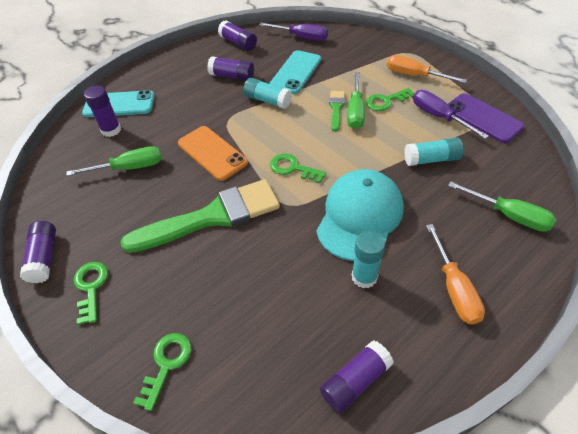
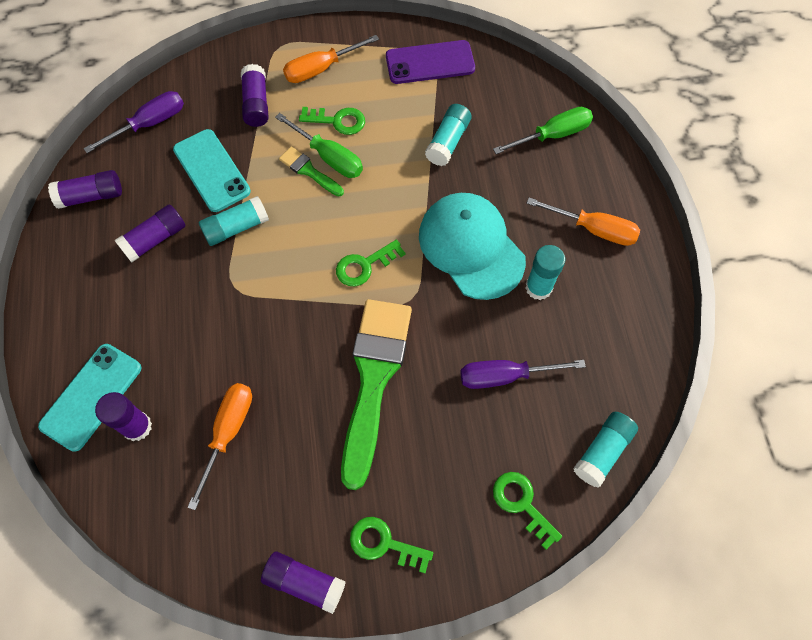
camera: 60 degrees left, 15 degrees up
(129, 168) = (228, 432): green screwdriver -> orange screwdriver
(212, 153) = (277, 331): orange phone -> none
(249, 406) = (602, 451): none -> turquoise glue stick
(355, 381) = (628, 358): purple glue stick -> purple glue stick (256, 104)
(386, 101) = (338, 121): green key -> green key turned 90 degrees counterclockwise
(438, 116) = (398, 94): purple screwdriver -> purple screwdriver (505, 376)

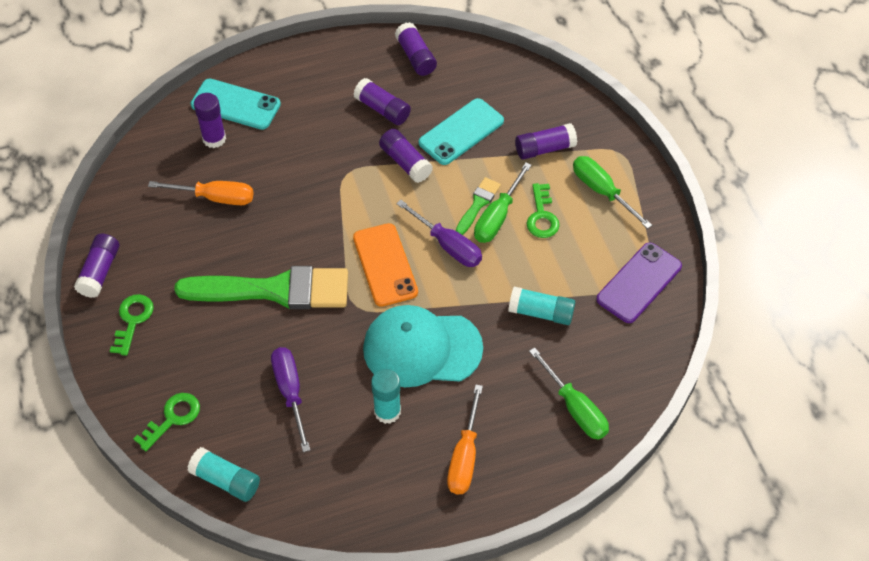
camera: 80 degrees right, 10 degrees down
(150, 124) = (500, 77): purple screwdriver -> purple screwdriver (448, 245)
(236, 228) = (405, 162): turquoise glue stick -> purple glue stick
(321, 69) = (602, 191): orange screwdriver -> green screwdriver
(364, 266) = (385, 265): green key -> orange phone
(430, 63) = (639, 283): purple phone -> purple phone turned 60 degrees clockwise
(471, 247) = (421, 348): turquoise cap -> turquoise cap turned 135 degrees counterclockwise

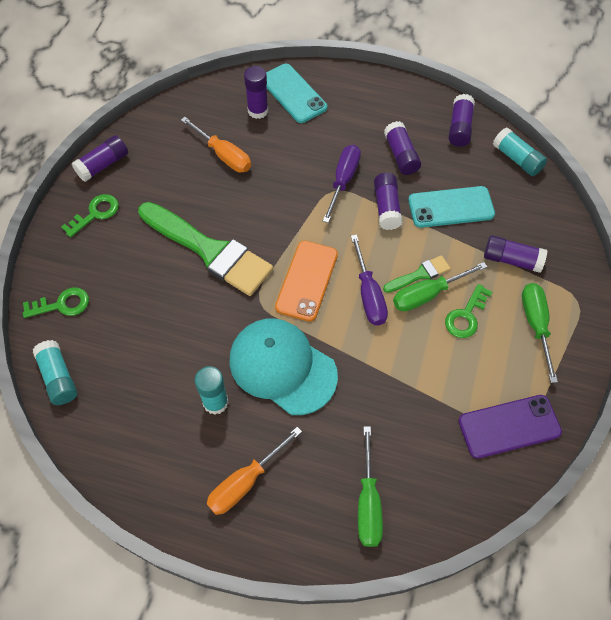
camera: 35 degrees right, 5 degrees up
(290, 392) = (157, 338): purple screwdriver -> purple screwdriver (343, 180)
(541, 312) = (402, 399): turquoise glue stick -> turquoise glue stick (517, 159)

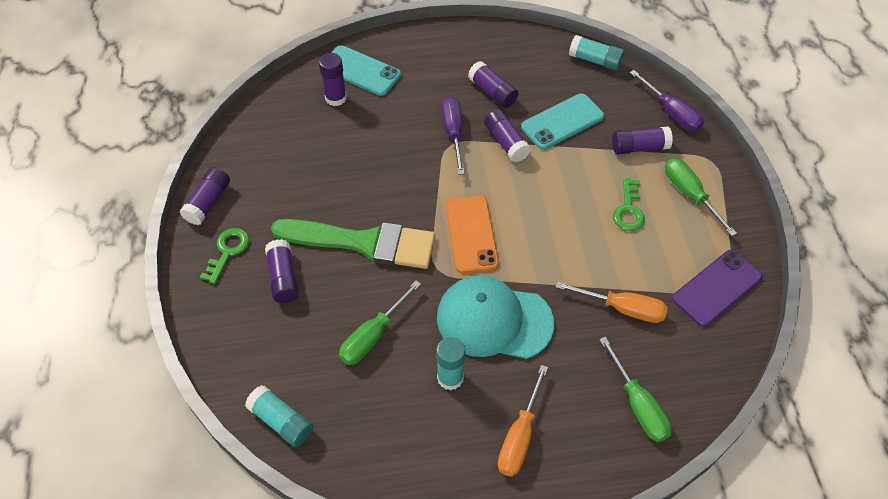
camera: 25 degrees left, 5 degrees down
(62, 304) = (244, 351): green key -> none
(224, 155) = (326, 150): orange screwdriver -> orange screwdriver (623, 308)
(369, 294) = (534, 224): purple screwdriver -> purple screwdriver (671, 113)
(419, 274) = (568, 190): green brush -> none
(427, 294) = (585, 204): green screwdriver -> green screwdriver (373, 336)
(459, 127) = (530, 50): purple glue stick -> purple glue stick (283, 278)

